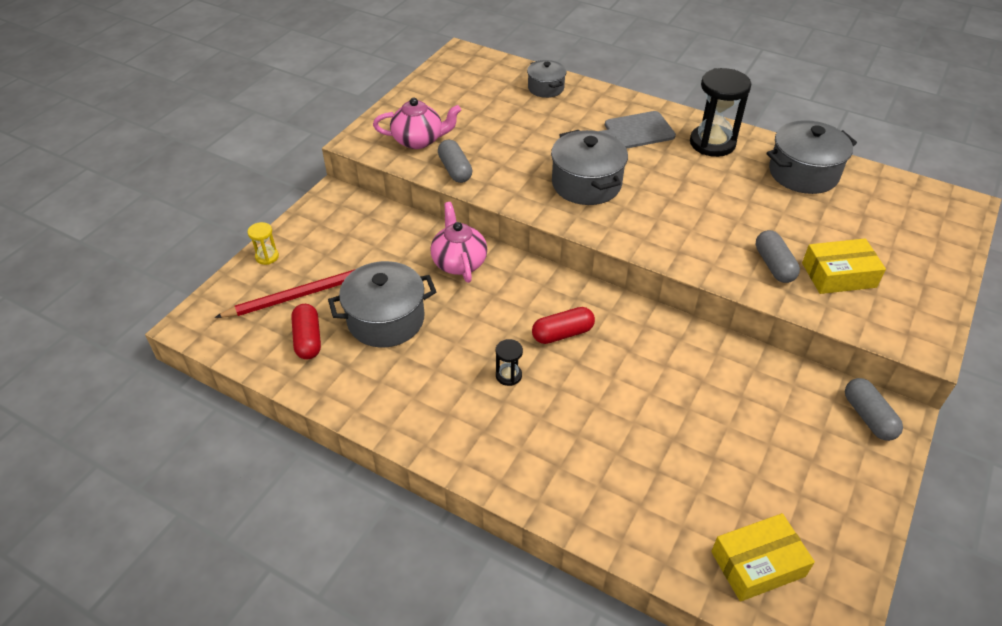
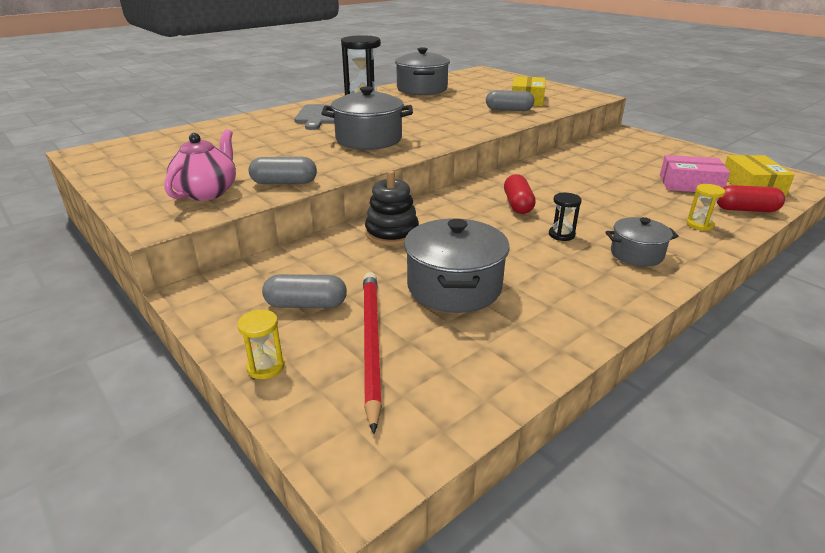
camera: 70 degrees left, 15 degrees down
(308, 339) = (460, 349): red capsule -> red capsule (746, 210)
(459, 262) = (392, 233): pink teapot -> black stacking toy
(546, 88) = (211, 131): grey pot -> grey pot (636, 254)
(590, 493) = (699, 225): none -> yellow hourglass
(717, 490) = (690, 184): none -> pink box
(868, 417) = (626, 137): grey capsule -> grey capsule (306, 304)

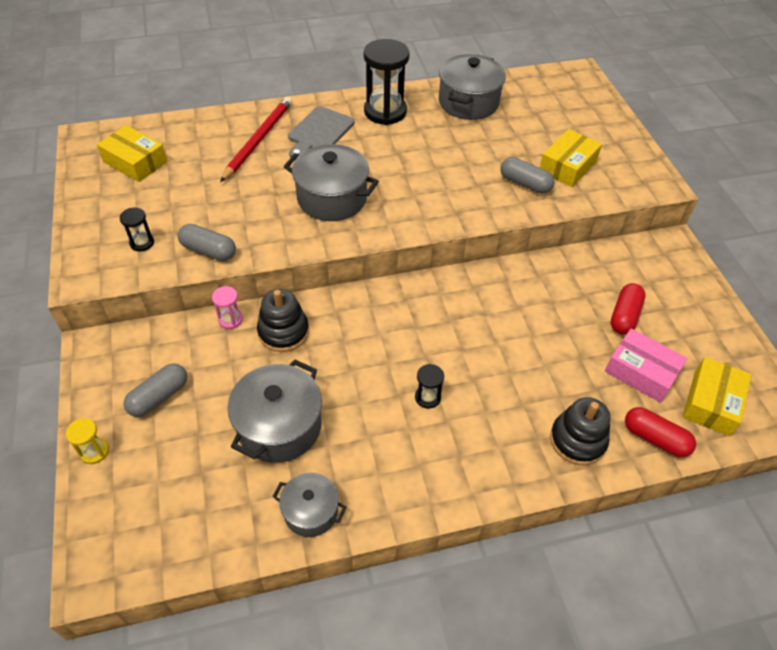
camera: 25 degrees right, 20 degrees up
(154, 155) = (135, 162): none -> yellow box
(207, 192) = (142, 243): pink teapot -> black hourglass
(306, 304) = (159, 397): grey capsule -> grey capsule turned 75 degrees counterclockwise
(332, 238) = (230, 319): none -> pink hourglass
(371, 344) = (174, 462): red pencil -> red pencil (258, 140)
(518, 204) = (428, 334): red capsule -> red capsule (624, 316)
(636, 254) = (470, 454): grey pot -> grey pot (311, 511)
(699, 225) = (577, 440): yellow hourglass -> black stacking toy

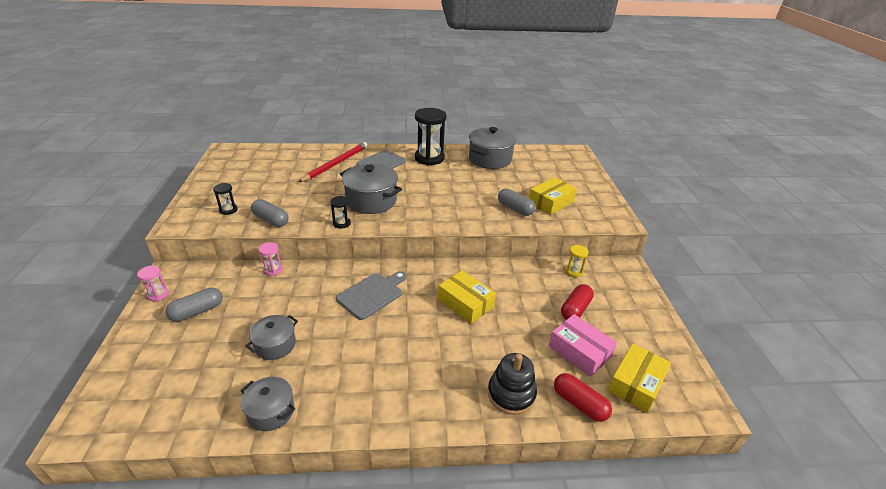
camera: 10 degrees right, 15 degrees down
(94, 381) = (158, 294): none -> pink hourglass
(94, 451) = (132, 340): yellow hourglass -> yellow hourglass (573, 271)
(135, 162) = (249, 166): yellow box -> yellow box (465, 303)
(279, 426) = (275, 345): grey pot -> grey pot, size x0.60
(283, 332) = (307, 283): black stacking toy -> none
(372, 335) = (372, 294): none -> grey cutting board
(427, 397) = (398, 343): black hourglass -> black hourglass (342, 223)

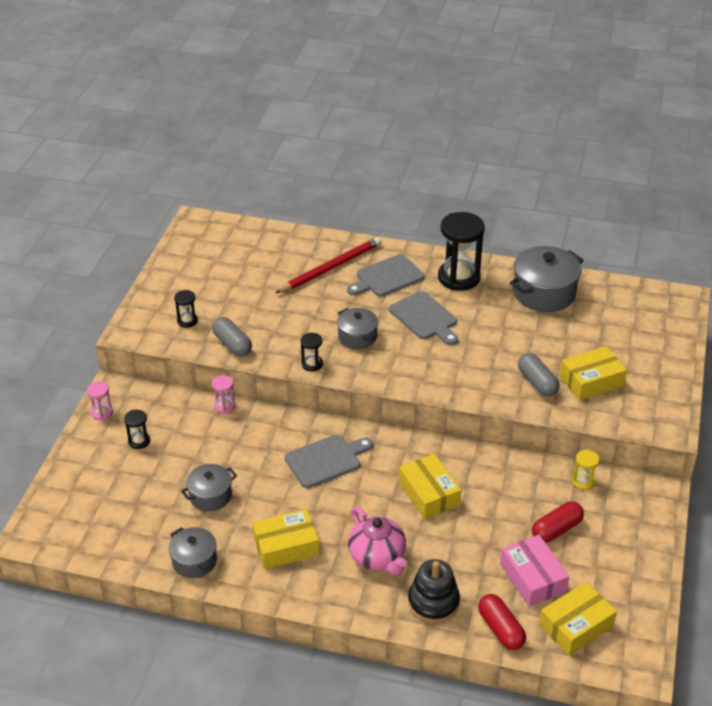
camera: 20 degrees right, 5 degrees up
(197, 311) = (139, 441): grey capsule -> black hourglass
(359, 375) = (286, 546): none -> yellow box
(371, 201) = (357, 337): grey pot -> grey pot, size x0.60
(416, 183) = (425, 318): none -> grey cutting board
(445, 365) = (377, 557): none -> pink teapot

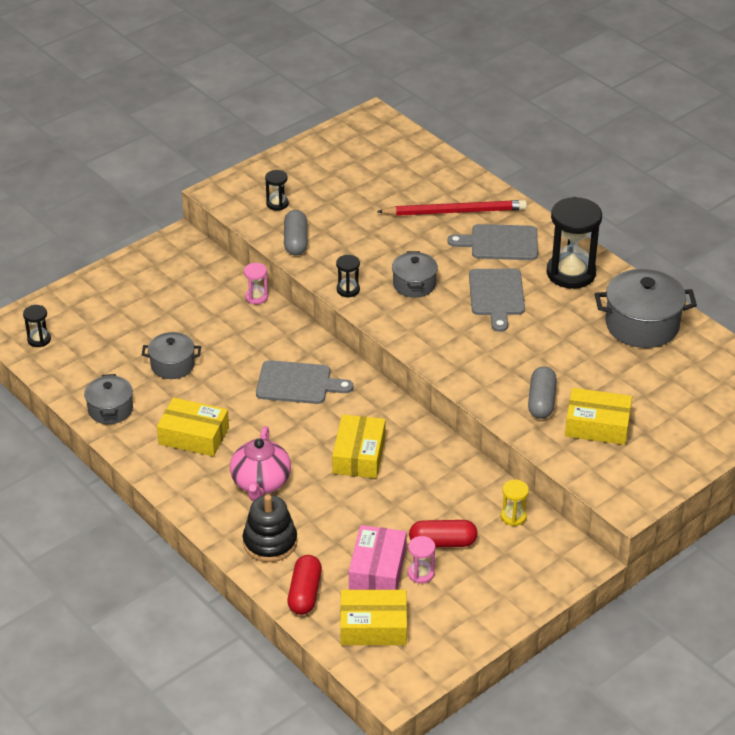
camera: 35 degrees right, 0 degrees up
(102, 412) = (150, 255): pink hourglass -> pink hourglass (421, 573)
(139, 441) = (158, 293): black hourglass -> black hourglass (39, 339)

